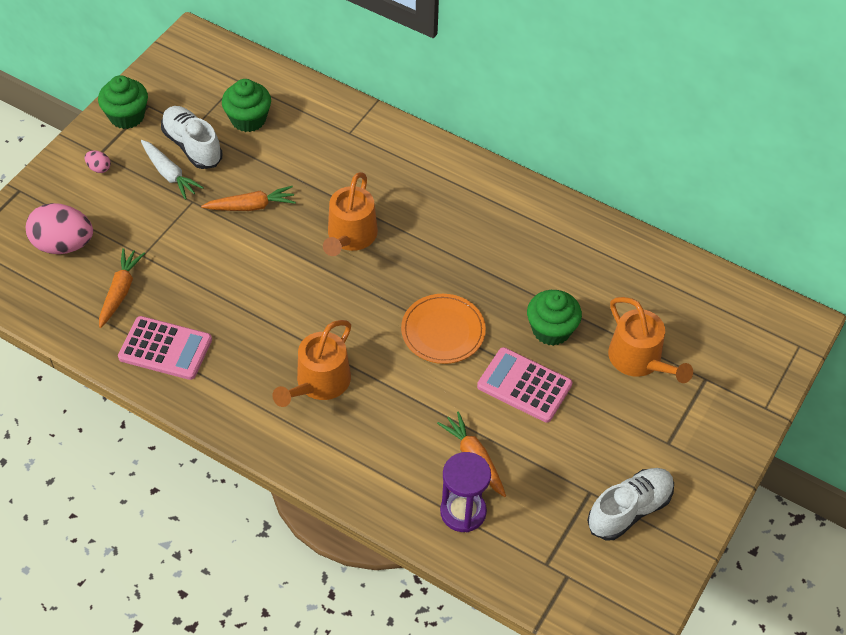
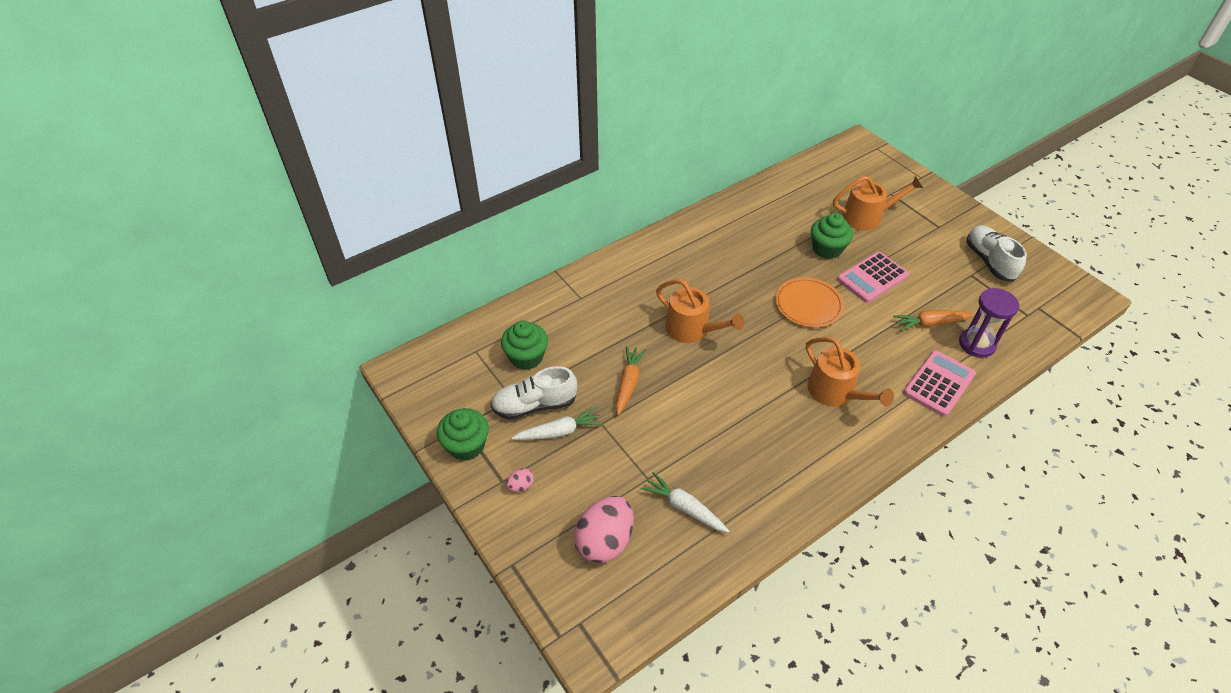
camera: 65 degrees left, 5 degrees down
(120, 291) = (684, 507): orange carrot -> white carrot
(165, 348) = (764, 489): pink calculator -> pink calculator (938, 383)

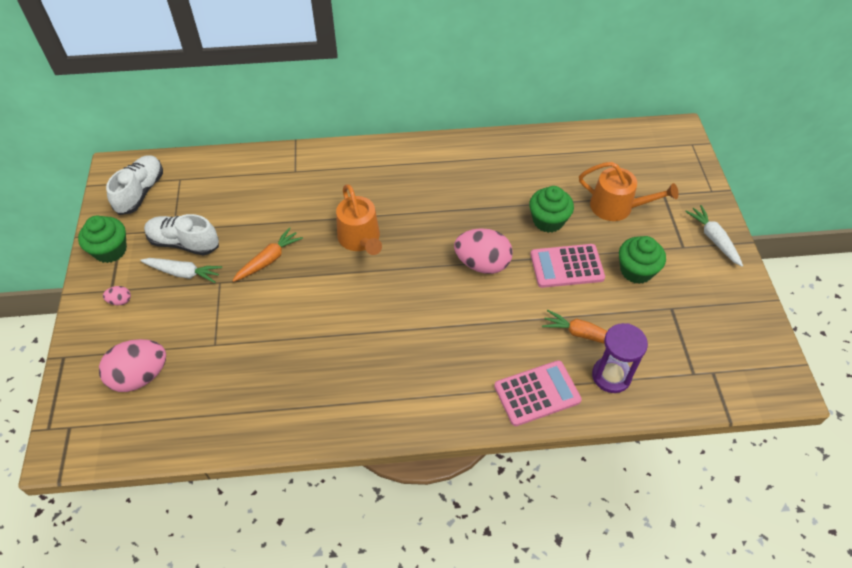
camera: 30 degrees right, 5 degrees up
(526, 357) = (211, 201): green cupcake -> green cupcake (636, 270)
(684, 507) = (220, 383): white carrot -> white carrot (713, 239)
(808, 304) = (482, 264): orange plate -> pink egg
(835, 392) = (433, 353): orange watering can -> none
(989, 261) = (704, 303): white shoe -> white shoe (140, 192)

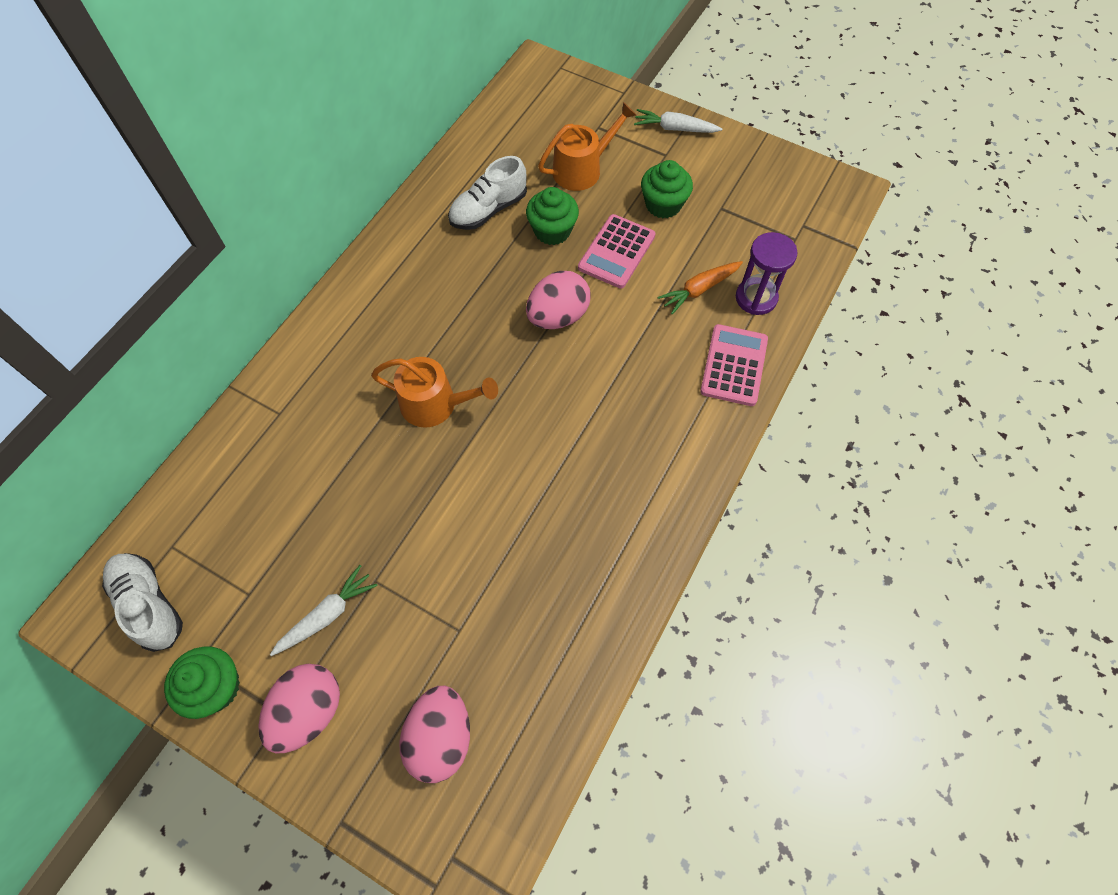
camera: 55 degrees left, 10 degrees up
(120, 301) = (309, 711): pink egg -> pink egg, size x2.31
(184, 243) = (281, 592): white shoe -> white shoe (488, 210)
(268, 260) = (386, 511): orange carrot -> none

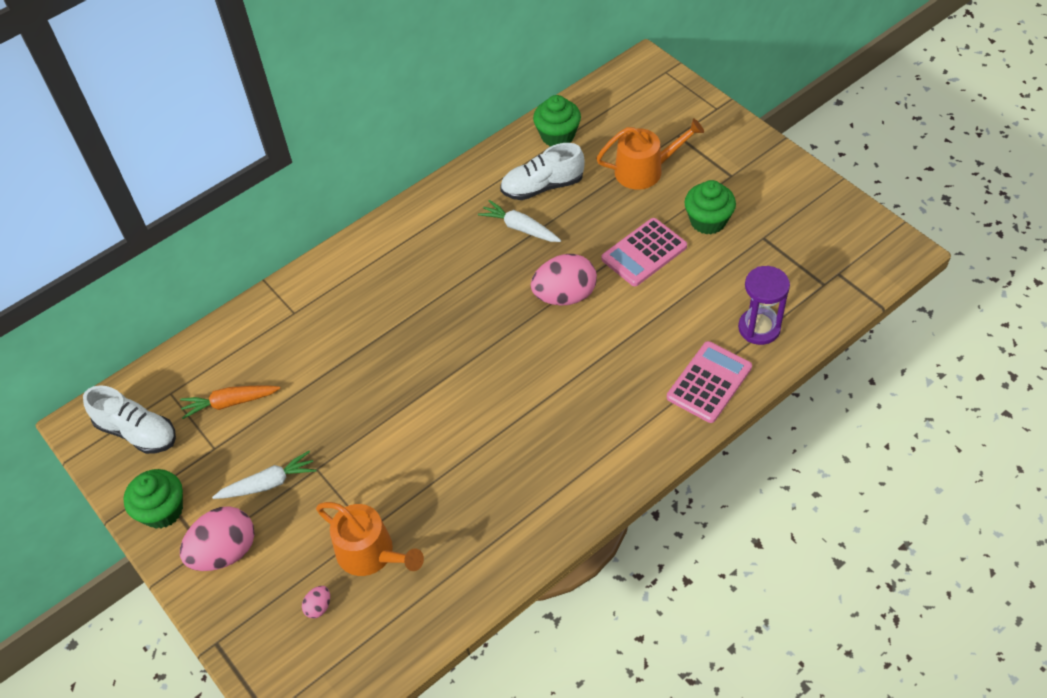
camera: 25 degrees right, 10 degrees down
(149, 604) = (137, 432): white shoe -> white shoe turned 135 degrees clockwise
(435, 404) = (425, 341): orange watering can -> orange watering can (371, 553)
(440, 737) = (319, 607): pink egg -> pink egg, size x0.43
(552, 231) = (592, 219): green cupcake -> green cupcake (557, 135)
(675, 128) = (751, 153): white carrot -> white carrot (520, 228)
(699, 289) = (707, 306): orange carrot -> orange carrot (230, 403)

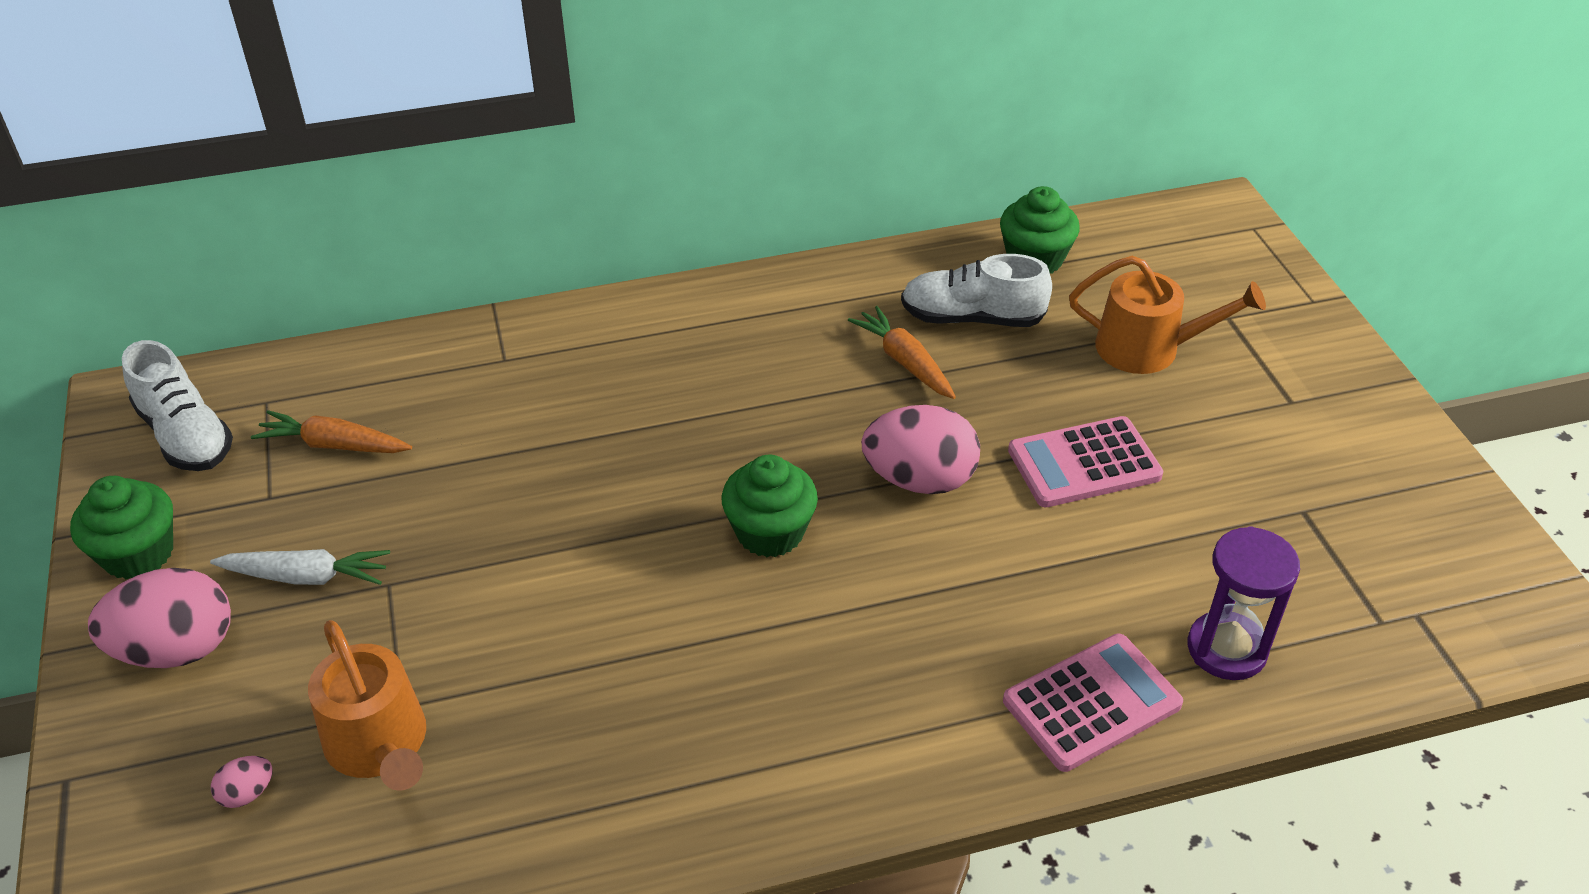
camera: 20 degrees right, 10 degrees down
(520, 228) = (904, 362): white carrot -> orange carrot
(708, 221) = (1217, 454): green cupcake -> green cupcake (770, 532)

